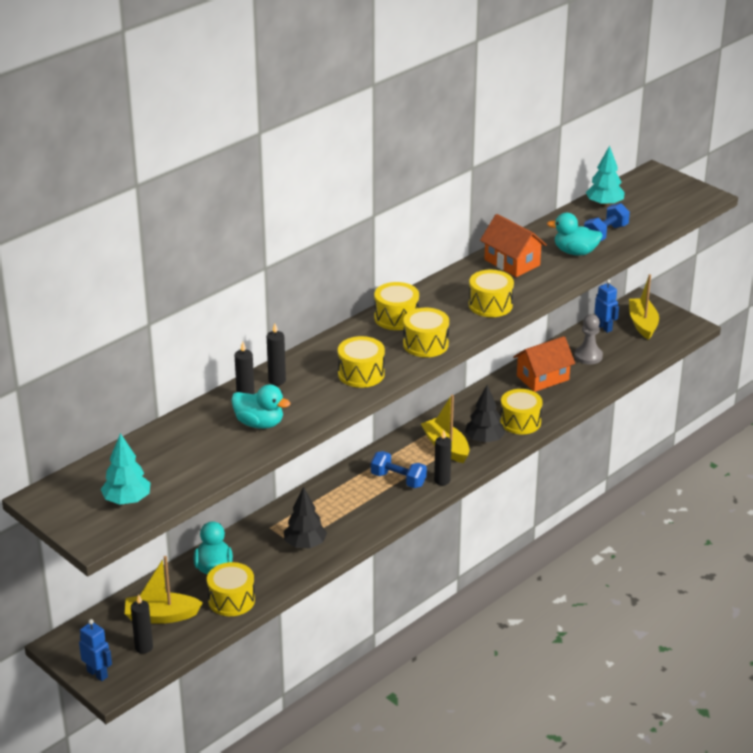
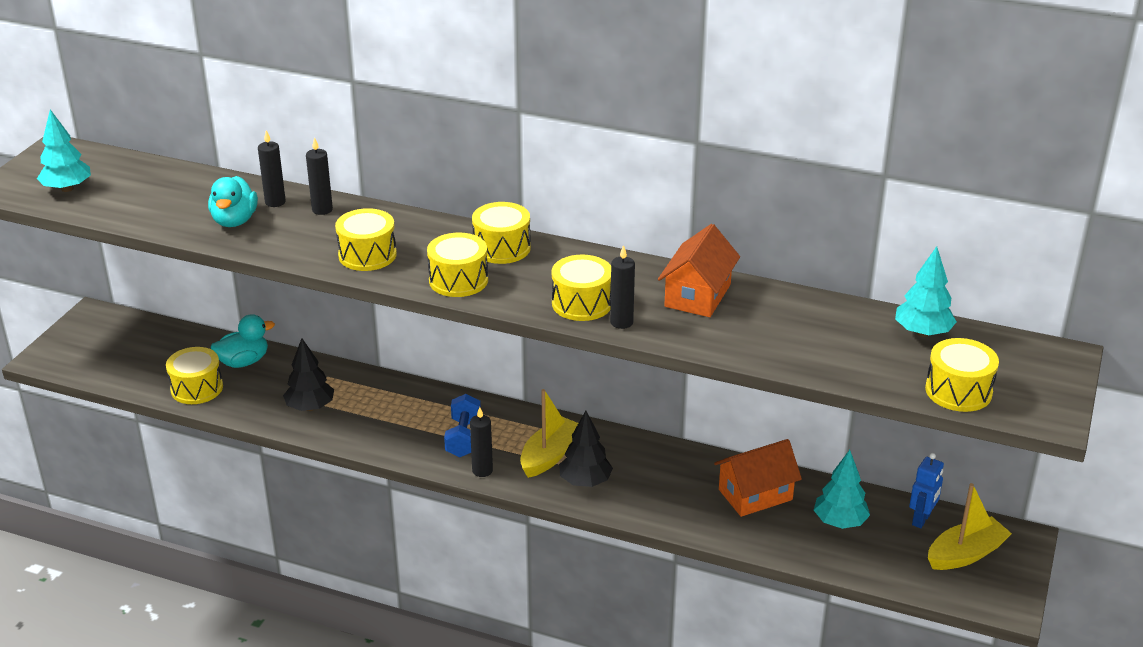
camera: 65 degrees right, 0 degrees up
(97, 674) = (57, 346): blue robot -> none
(144, 647) = (104, 359): black candle -> black candle (621, 322)
(161, 616) = (155, 355): yellow boat -> none
(520, 422) = (645, 501): yellow drum -> yellow drum (958, 391)
(542, 378) = (755, 494): orange house -> orange house turned 60 degrees counterclockwise
(575, 252) = (770, 337): turquoise duck -> none
(588, 356) = (839, 522): grey pawn -> turquoise tree
(605, 233) = (843, 350): blue dumbbell -> none

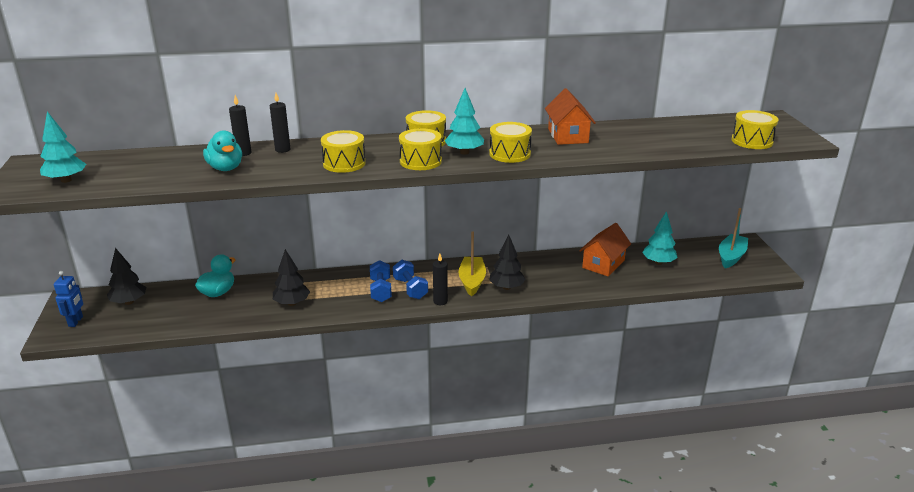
camera: 30 degrees left, 5 degrees down
(145, 341) = (129, 302): none -> black tree
(197, 388) = (197, 317): yellow drum -> none
(426, 427) = (381, 290): none -> blue dumbbell
(621, 322) = (544, 156): black candle -> none
(921, 519) = (694, 249): blue robot -> blue robot (76, 321)
(922, 332) = (699, 124): turquoise tree -> turquoise tree (464, 152)
(965, 554) = (731, 257): yellow boat -> turquoise boat

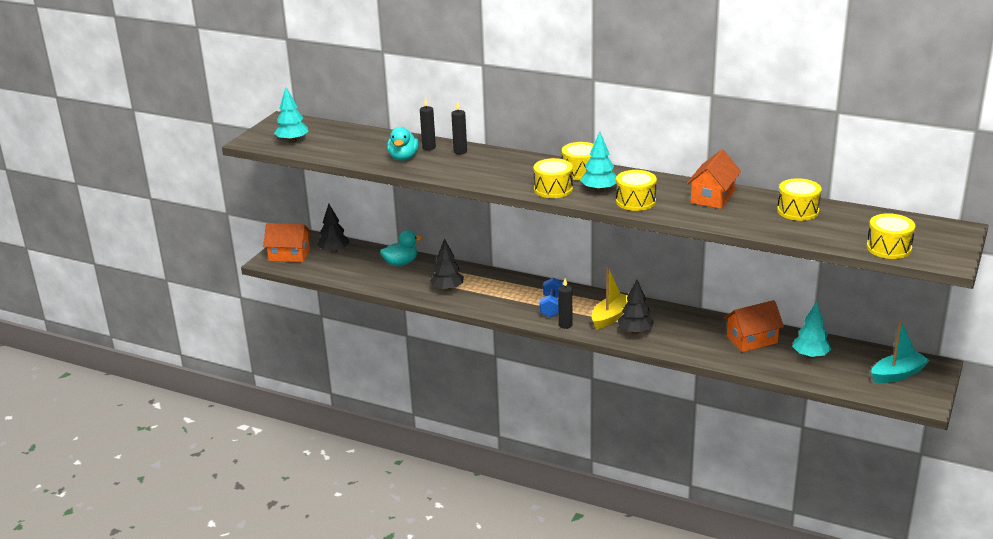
camera: 35 degrees right, 0 degrees up
(76, 321) = (289, 255): blue robot -> orange house
(344, 163) = (492, 176): yellow drum -> yellow drum (798, 211)
(381, 290) = (526, 300): blue dumbbell -> none

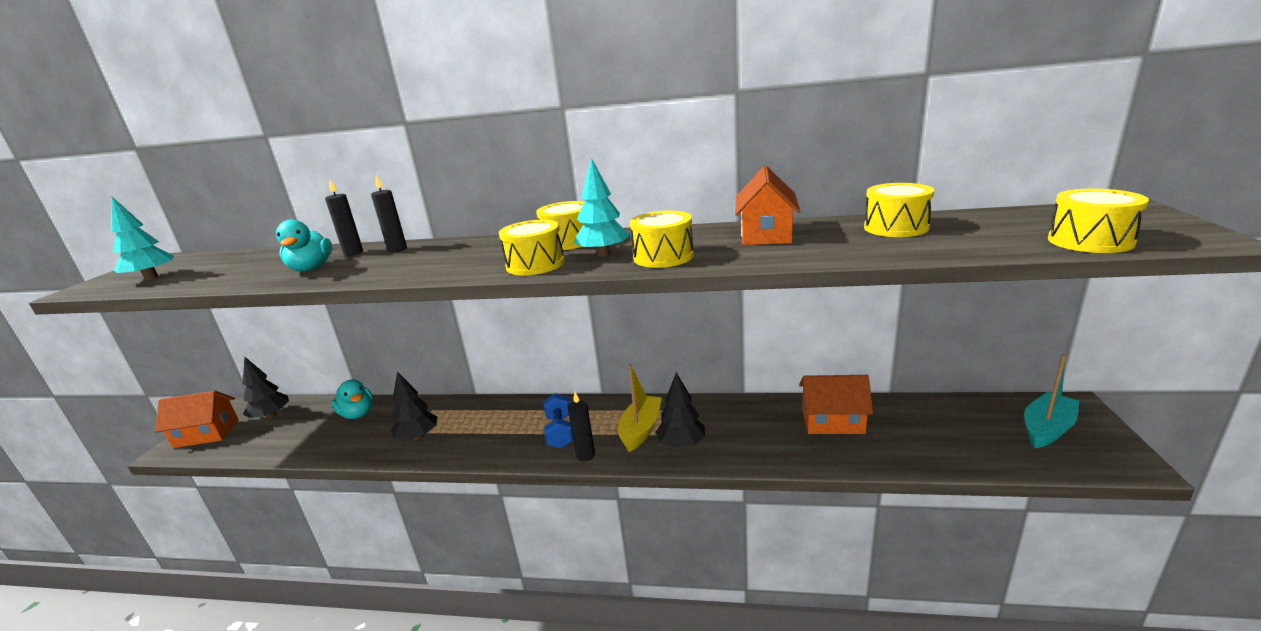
camera: 15 degrees left, 5 degrees down
(401, 263) = (358, 414): turquoise duck -> turquoise duck turned 90 degrees clockwise
(752, 340) = (832, 421): orange house -> orange house turned 45 degrees clockwise
(810, 355) = (919, 427): turquoise tree -> none

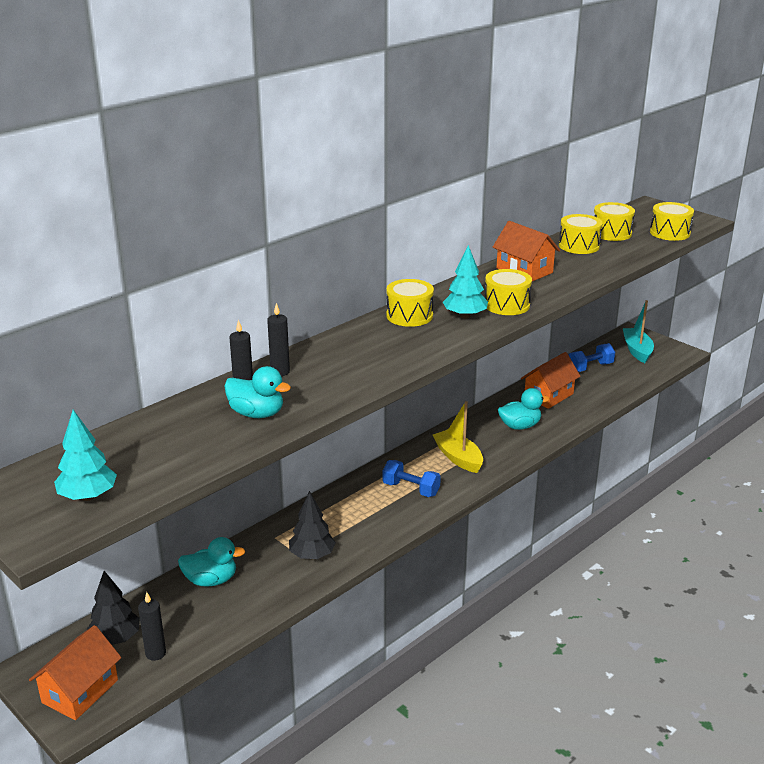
camera: 55 degrees left, 5 degrees up
(535, 264) = (441, 339): yellow drum -> yellow drum (611, 233)
(585, 455) = (456, 490): black candle -> black candle (155, 653)
(681, 444) = (497, 451): black tree -> none
(747, 434) = (520, 426): none -> turquoise duck
(939, 417) = (590, 367): none -> blue dumbbell

